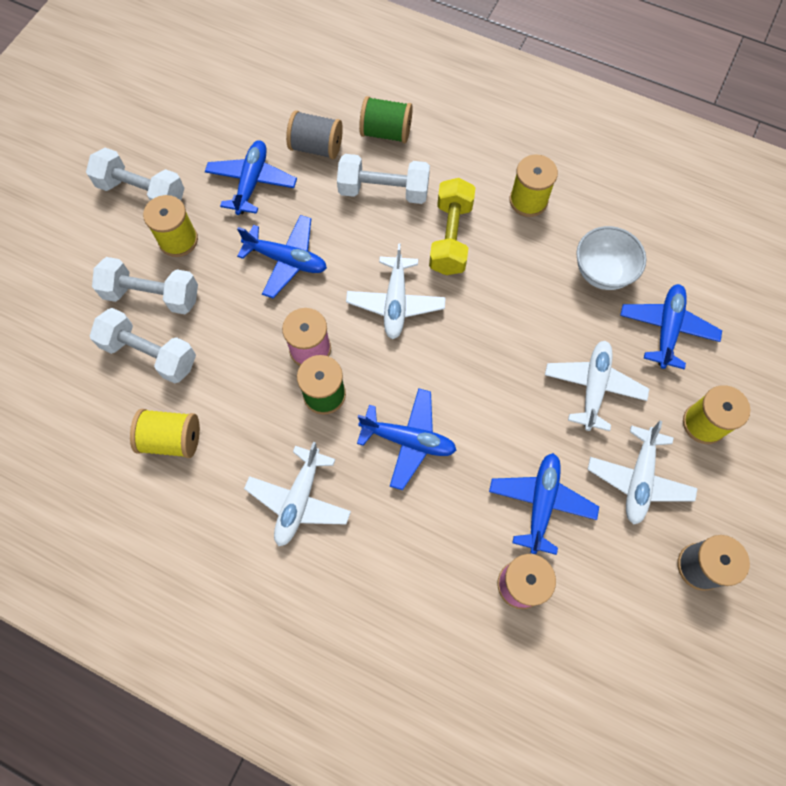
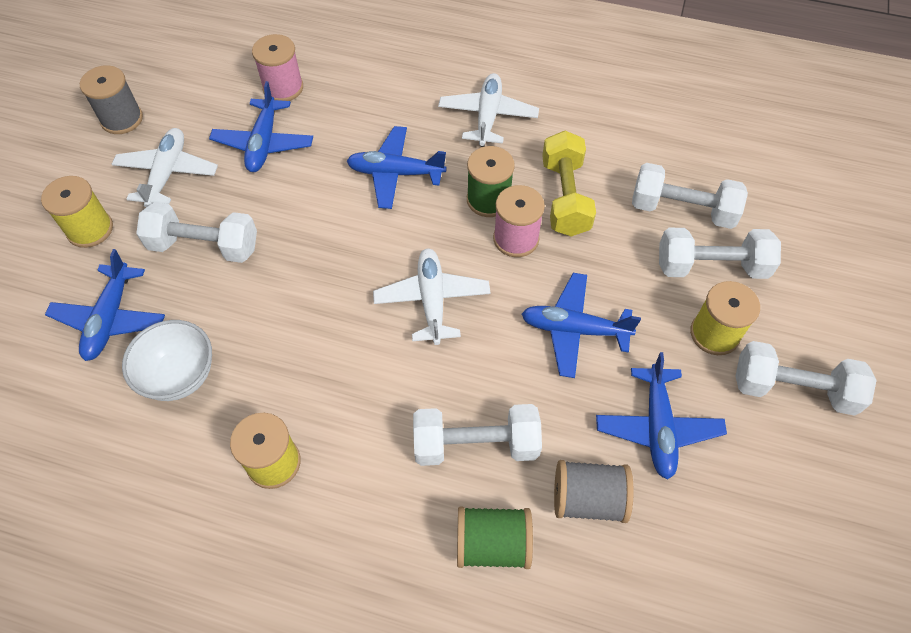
camera: 170 degrees right, 10 degrees down
(172, 439) = (623, 143): yellow spool -> none
(450, 237) = (376, 391): yellow dumbbell -> yellow dumbbell (565, 197)
(593, 387) = (204, 246): white plane -> white dumbbell

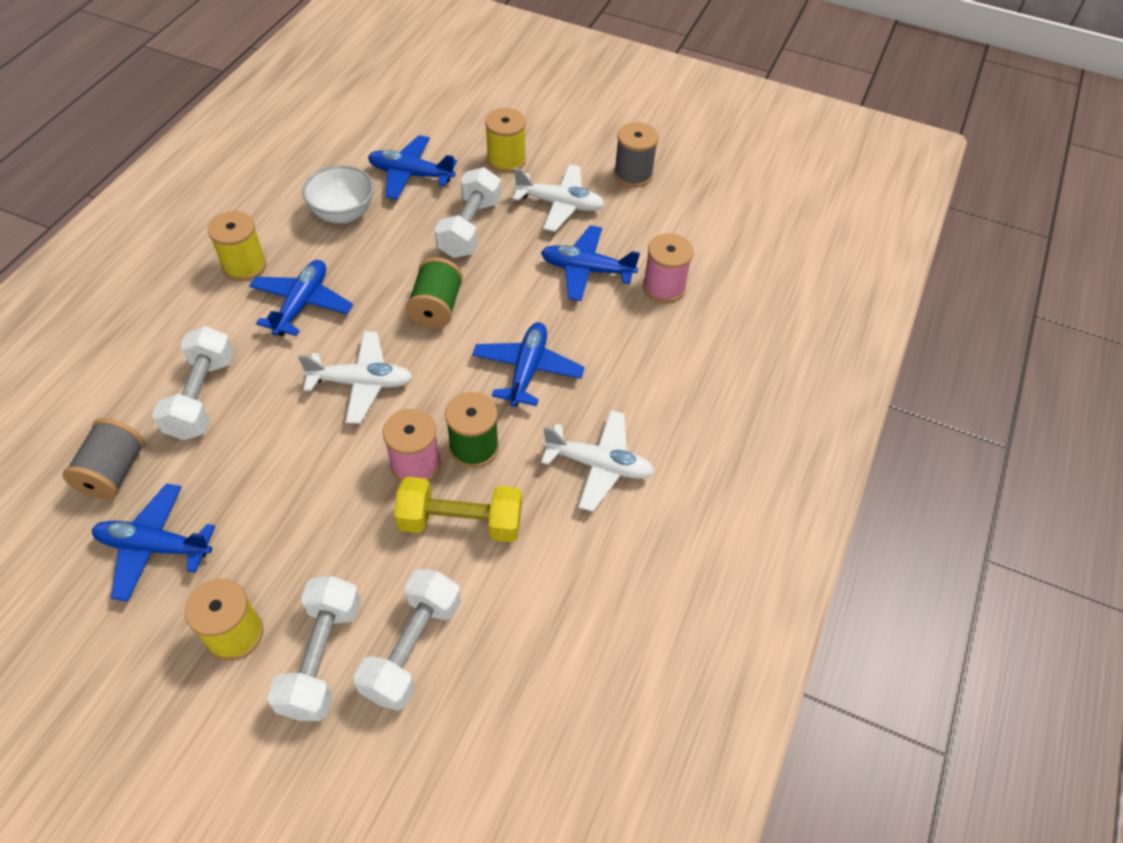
camera: 95 degrees right, 5 degrees down
(492, 544) = (111, 396): green spool -> green spool (436, 308)
(574, 330) = (288, 496): blue plane -> blue plane (302, 304)
(793, 389) = (138, 697): white dumbbell -> none

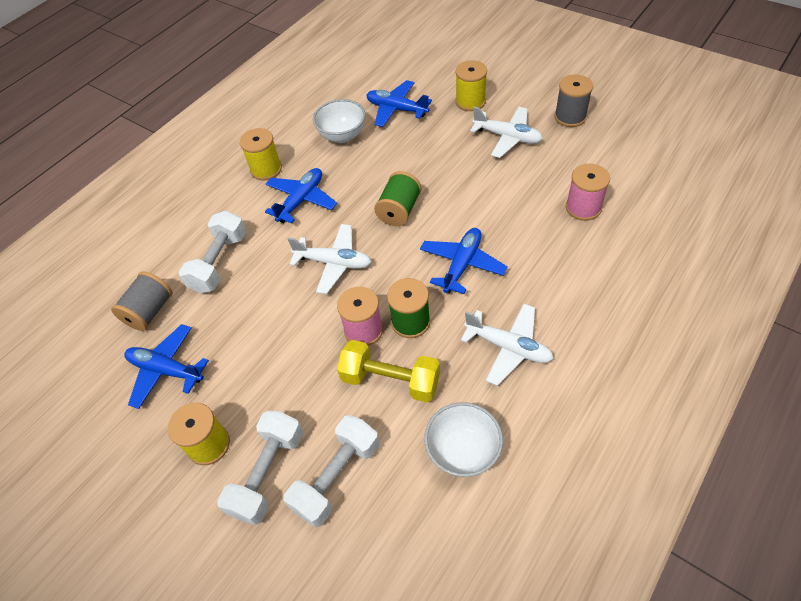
camera: 20 degrees right, 0 degrees up
(470, 228) = (434, 151): white dumbbell -> none
(563, 595) = (463, 451): none -> white bowl
(587, 270) = (521, 189): blue plane -> none

